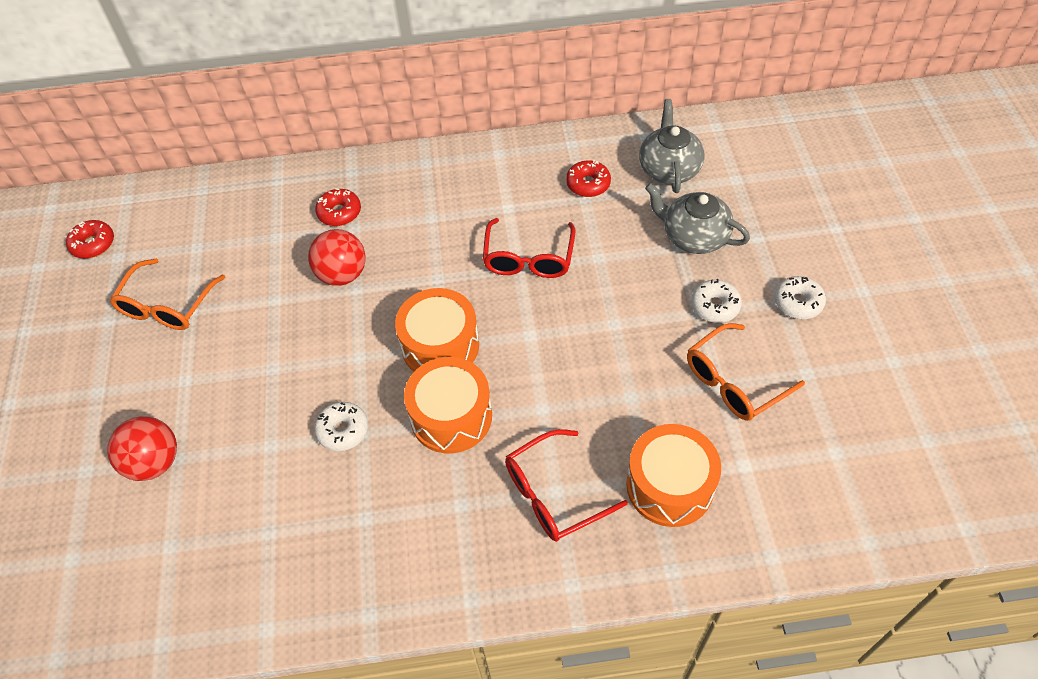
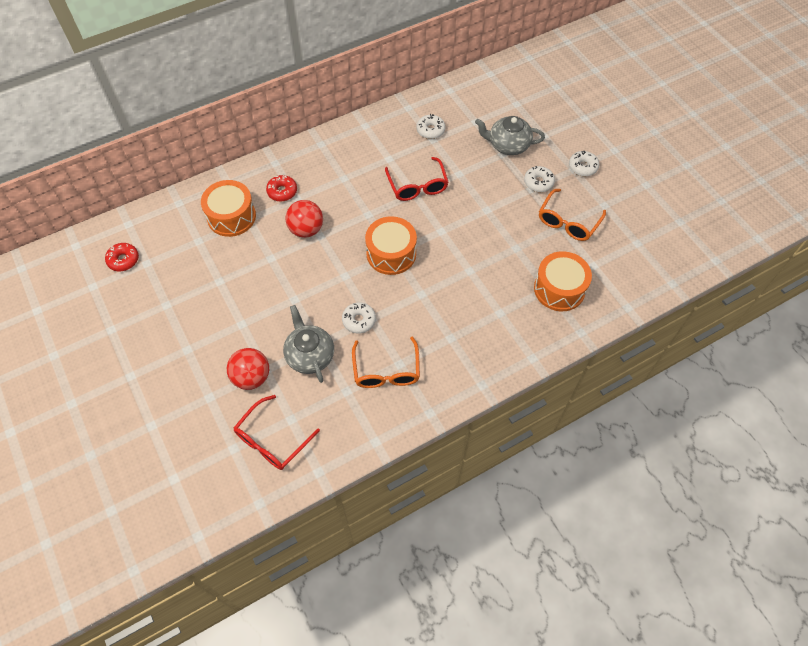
camera: 25 degrees left, 5 degrees up
(168, 305) = (201, 282): orange glasses -> orange glasses (386, 370)
(451, 416) = (419, 291): orange drum -> orange drum (231, 216)
(555, 493) = (499, 314): red glasses -> red glasses (272, 439)
(588, 184) = (430, 130): red donut -> white donut
(669, 169) = (474, 107): grey teapot -> grey teapot (310, 355)

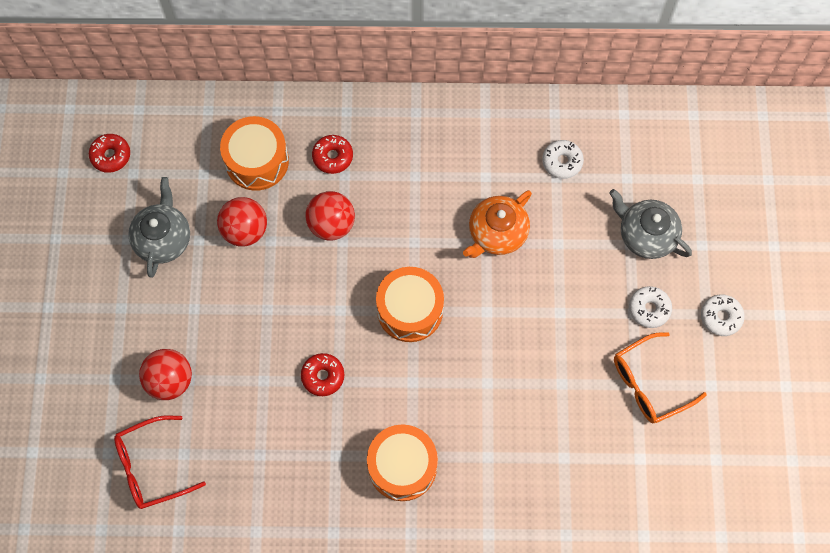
camera: 30 degrees right, 10 degrees up
(249, 260) = (245, 230): none -> red ball
(310, 355) = (245, 389): grey teapot -> grey teapot (163, 239)
(359, 320) = (323, 376): white donut -> red donut
(386, 370) = (317, 454): orange glasses -> none
(417, 185) = (496, 233): red glasses -> orange teapot
(559, 289) = (578, 466): orange drum -> orange drum (402, 466)

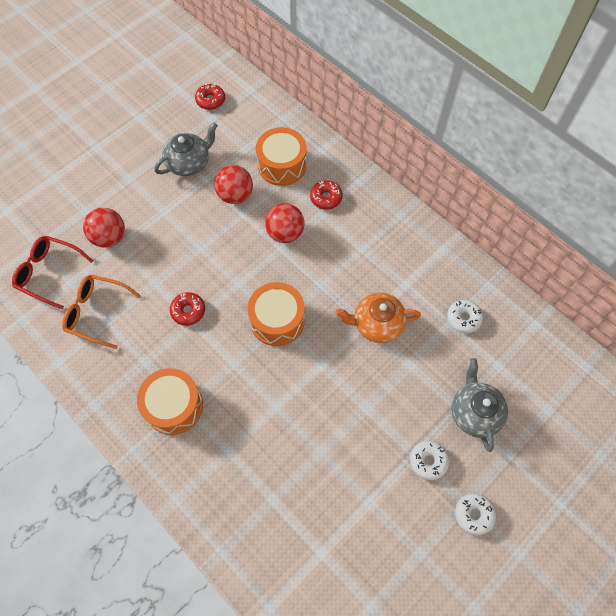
camera: 45 degrees right, 5 degrees down
(650, 383) = (379, 509): orange glasses -> orange glasses (97, 313)

